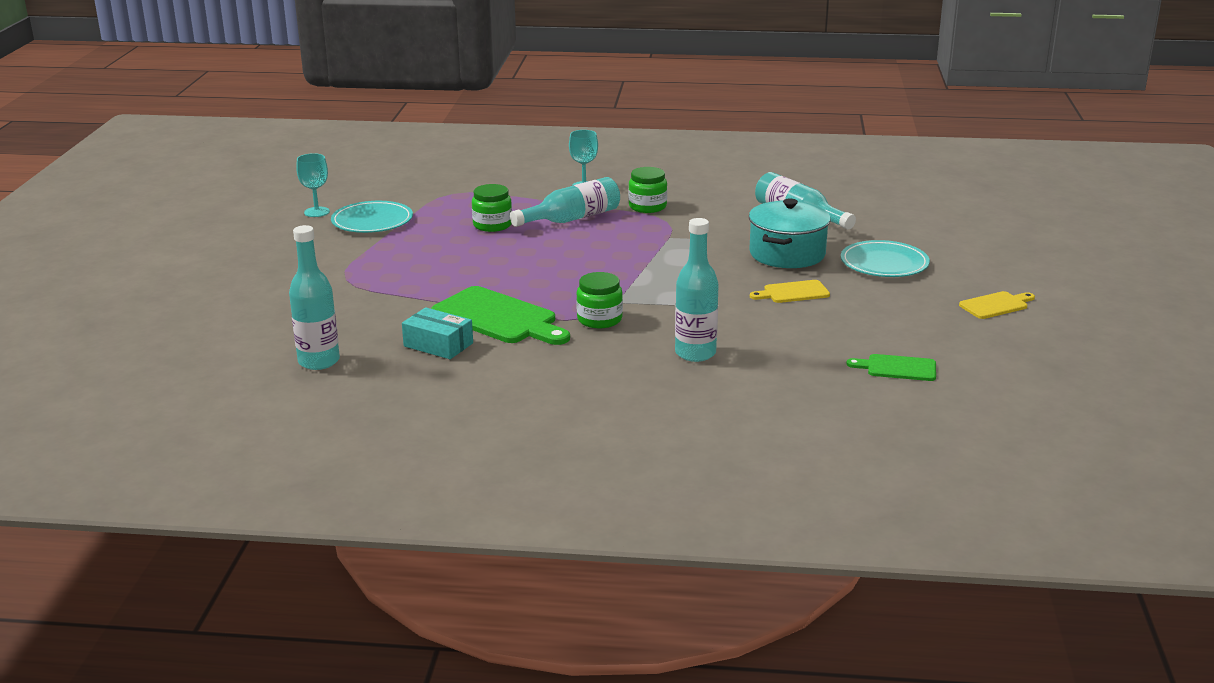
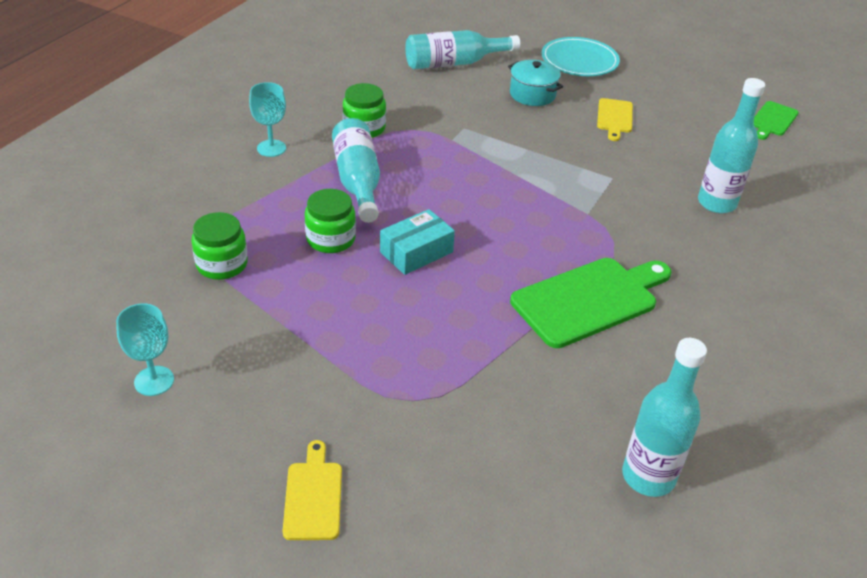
camera: 70 degrees left, 15 degrees up
(372, 221) = (236, 334): turquoise plate -> none
(438, 344) = (639, 362): turquoise box -> turquoise box (416, 252)
(599, 319) = (623, 235): green jar -> green jar (222, 264)
(787, 254) = (532, 94): turquoise pot -> turquoise pot, size x0.64
(996, 305) = (680, 46): yellow cutting board -> yellow cutting board (313, 496)

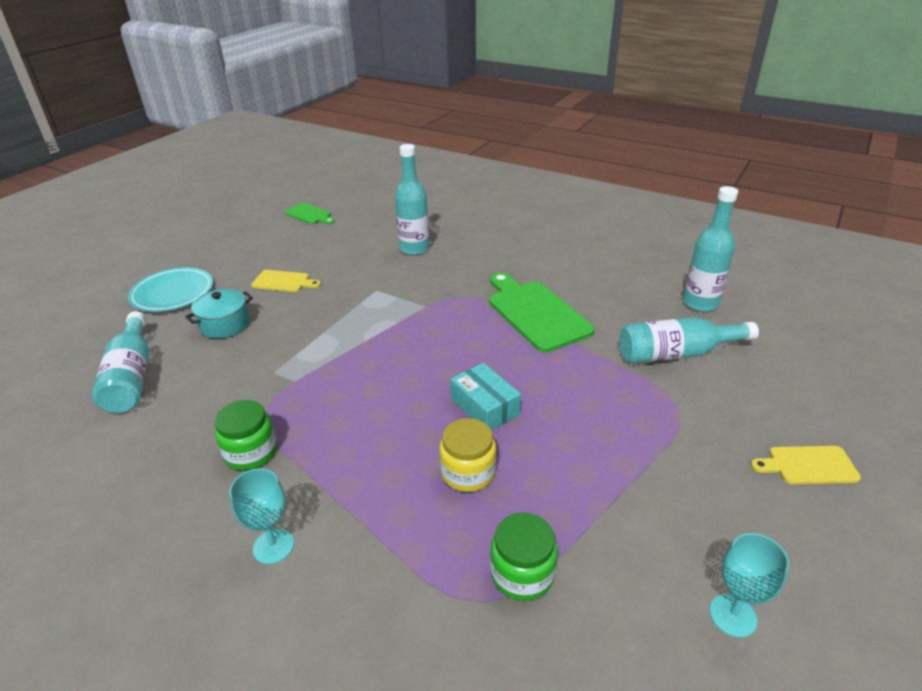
camera: 85 degrees left, 5 degrees down
(331, 239) = (468, 472): green jar -> yellow jar
(358, 181) = (361, 454): turquoise bottle -> turquoise bottle (676, 354)

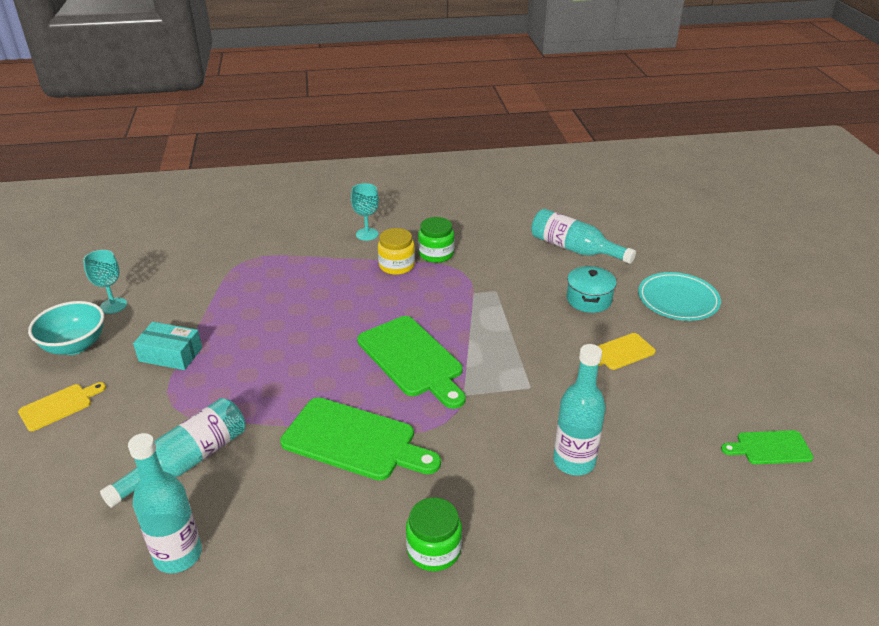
camera: 140 degrees right, 0 degrees up
(430, 347) = (412, 359): none -> green cutting board
(468, 472) = (299, 299): yellow jar -> yellow jar (396, 265)
(485, 407) = (323, 338): turquoise box -> turquoise box (170, 354)
(522, 573) = (233, 275): green jar -> green jar (434, 550)
(796, 555) = (75, 346): none -> turquoise bowl

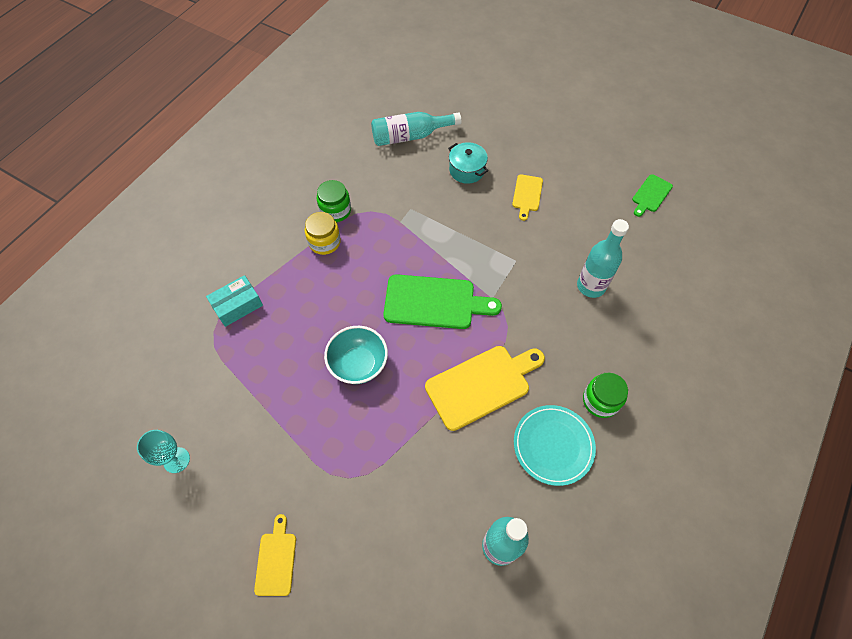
camera: 50 degrees left, 25 degrees up
(75, 346) = (205, 515): turquoise bowl -> turquoise bowl (358, 364)
(170, 354) = (286, 449): turquoise box -> turquoise box (237, 305)
(188, 461) = (417, 497): turquoise bottle -> none
(355, 441) = (482, 385): green cutting board -> yellow cutting board
(367, 234) = (266, 233): turquoise goblet -> none
(678, 300) = (508, 130): turquoise plate -> turquoise plate (553, 445)

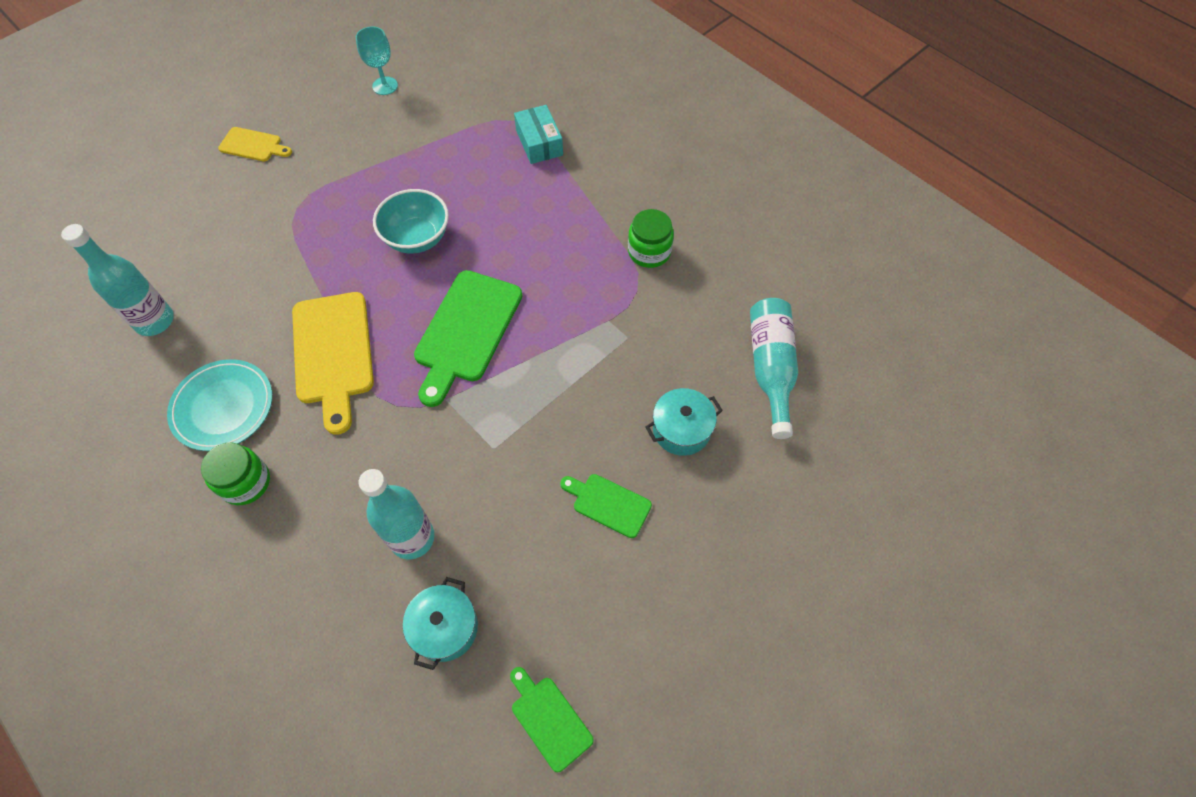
camera: 105 degrees right, 0 degrees up
(324, 242) = (601, 232): yellow jar -> none
(527, 195) = (608, 504): yellow cutting board -> green cutting board
(632, 253) = (445, 628): none -> turquoise pot

